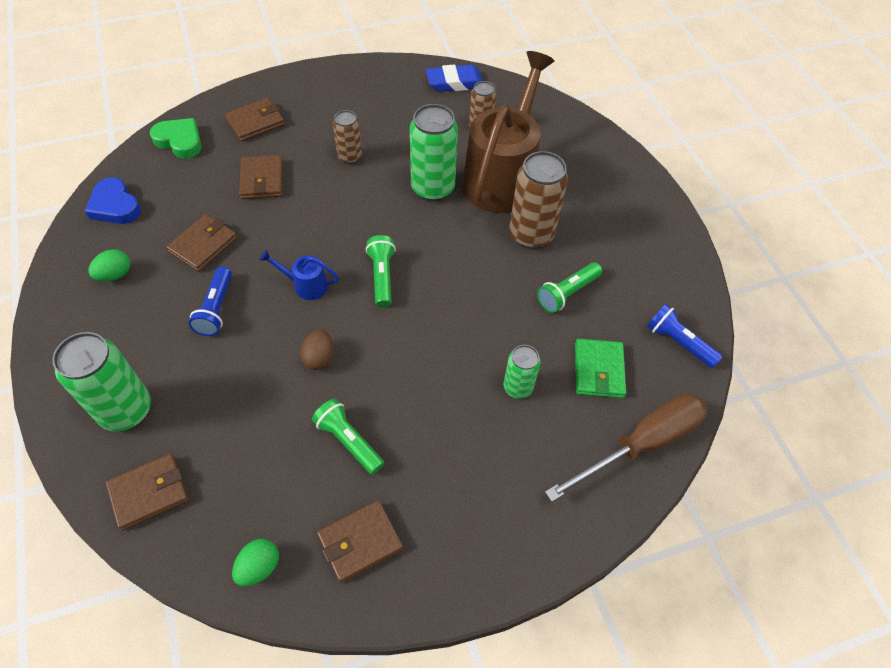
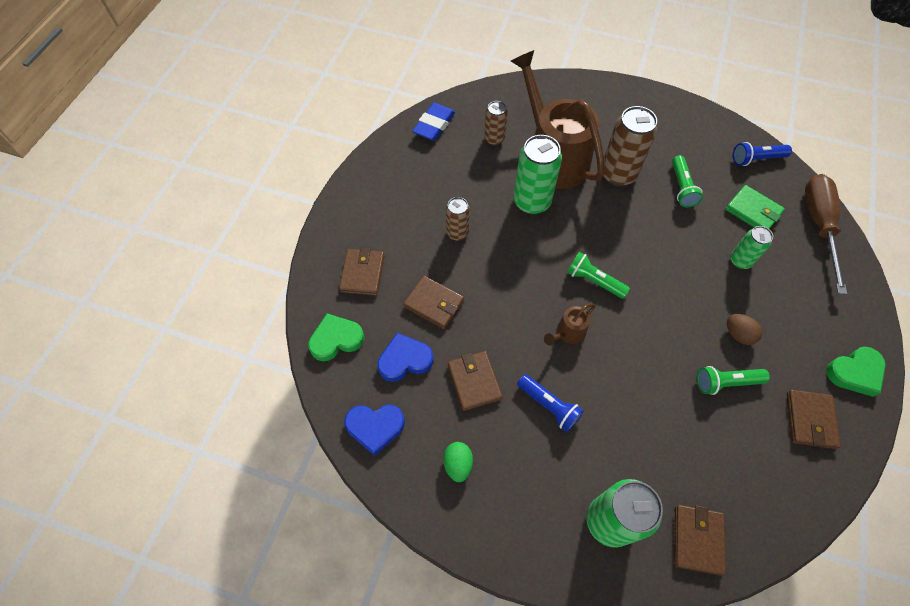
camera: 50 degrees left, 5 degrees up
(191, 191) = (405, 360): none -> blue heart
(259, 567) = (798, 494): green egg -> none
(305, 285) = (568, 333): blue watering can -> brown watering can
(319, 358) = (642, 361): brown egg -> brown egg (738, 334)
(460, 565) = (855, 372): none -> green heart

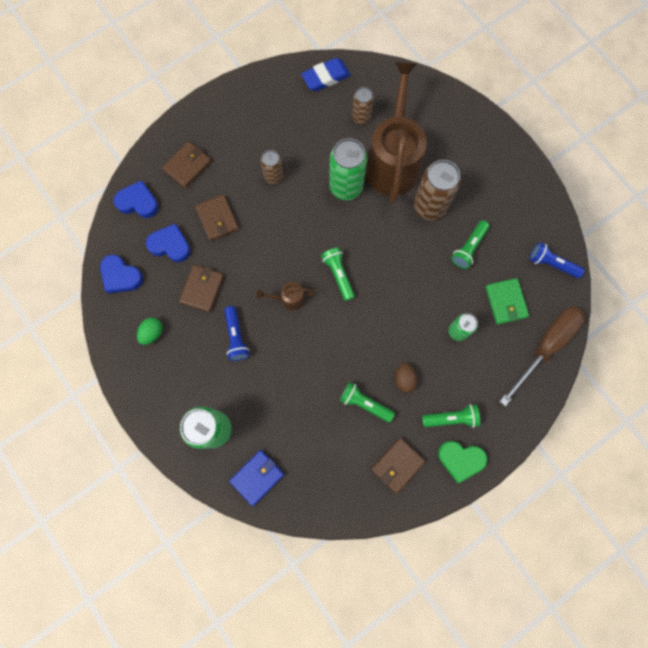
camera: 35 degrees right, 15 degrees up
(336, 339) = (138, 202): green heart -> blue heart
(697, 539) = (257, 477): brown wallet -> blue wallet
(810, 341) = (451, 418): none -> green flashlight

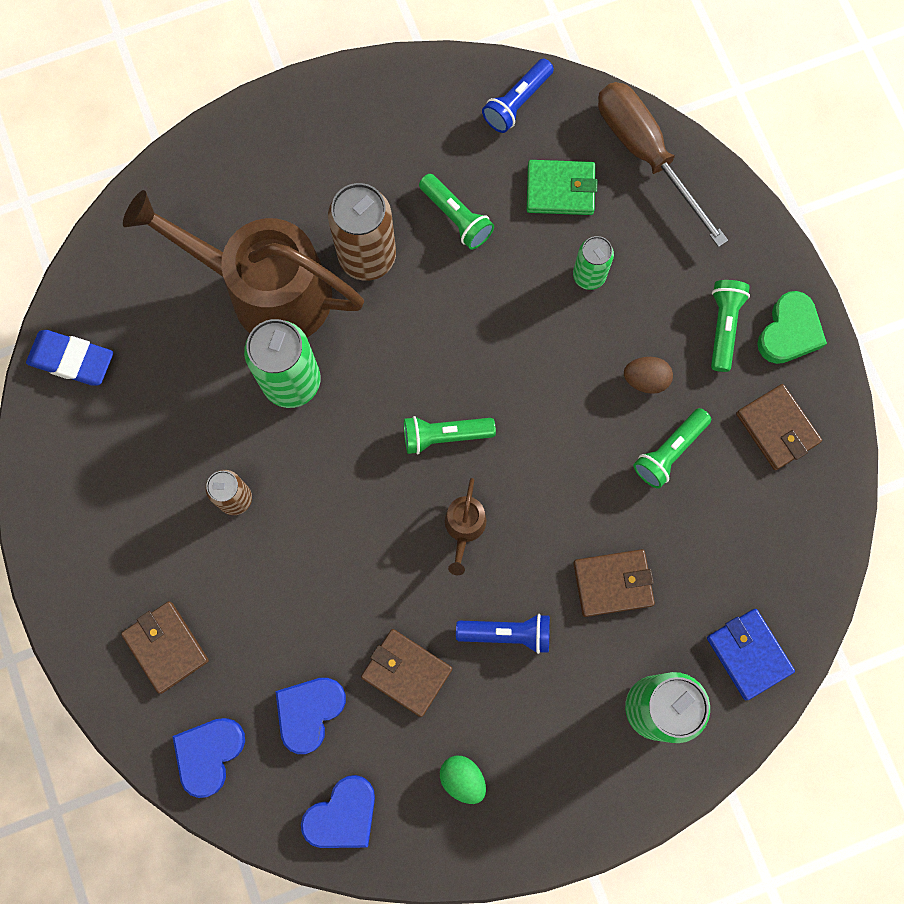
camera: 75 degrees left, 0 degrees up
(217, 219) = (284, 616): brown wallet -> brown wallet (613, 583)
(326, 77) = (72, 360): blue eraser -> blue eraser turned 60 degrees counterclockwise
(361, 117) = (170, 321): brown can -> none

